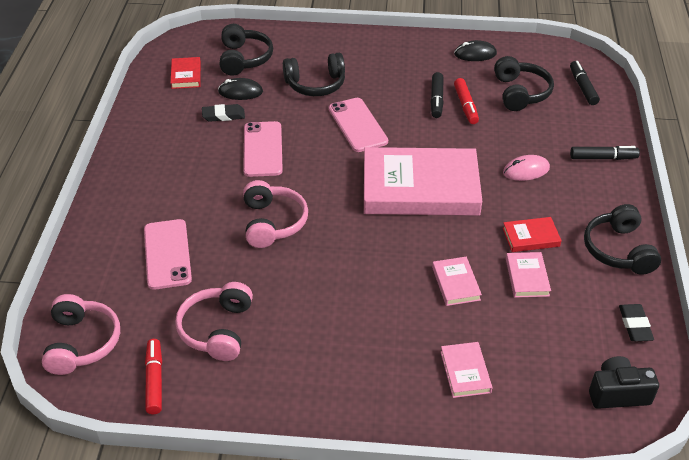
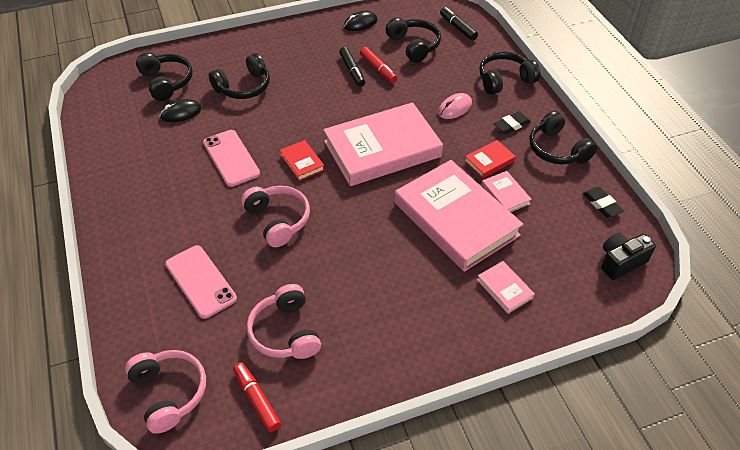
camera: 25 degrees left, 5 degrees up
(186, 75) = (121, 112): red book -> red book (302, 162)
(223, 115) = (178, 139): black eraser -> black eraser (511, 125)
(358, 125) = (300, 111): pink phone -> none
(455, 283) = (455, 219): pink book -> pink book, size x2.40
(603, 158) = (504, 80): black marker -> black headphones

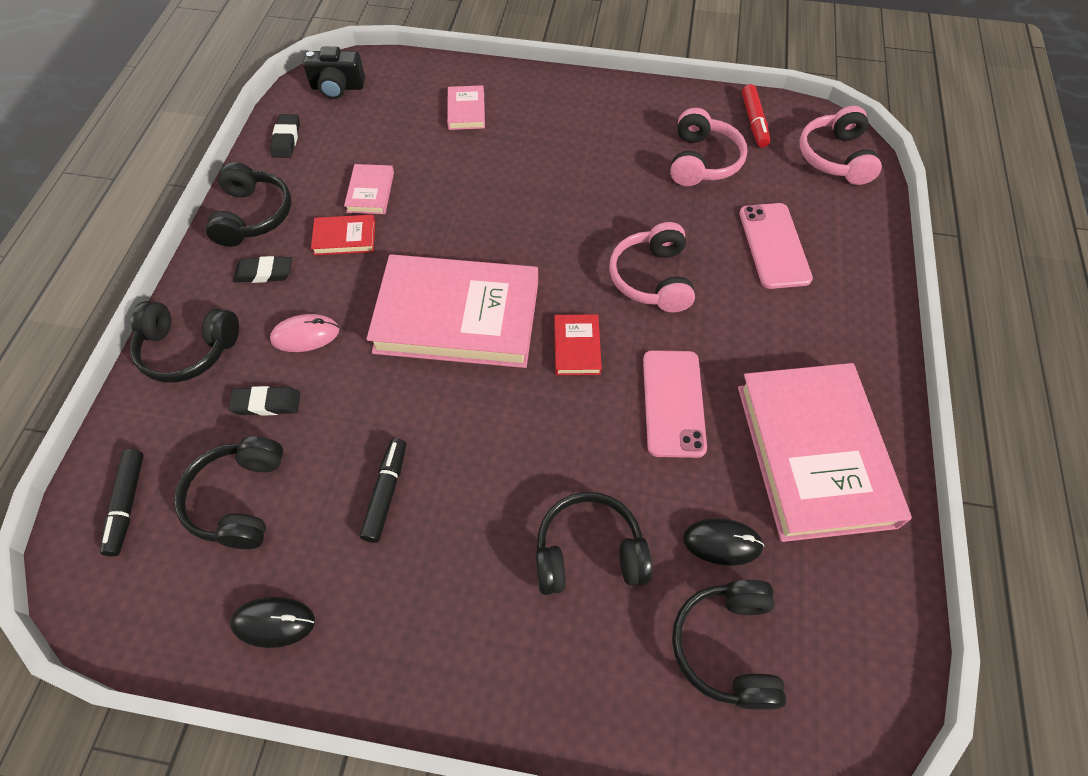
camera: 150 degrees left, 10 degrees up
(378, 69) = (342, 474): red marker -> none
(441, 77) = (266, 403): none -> black eraser
(455, 219) = (450, 190): pink book -> pink book (814, 454)

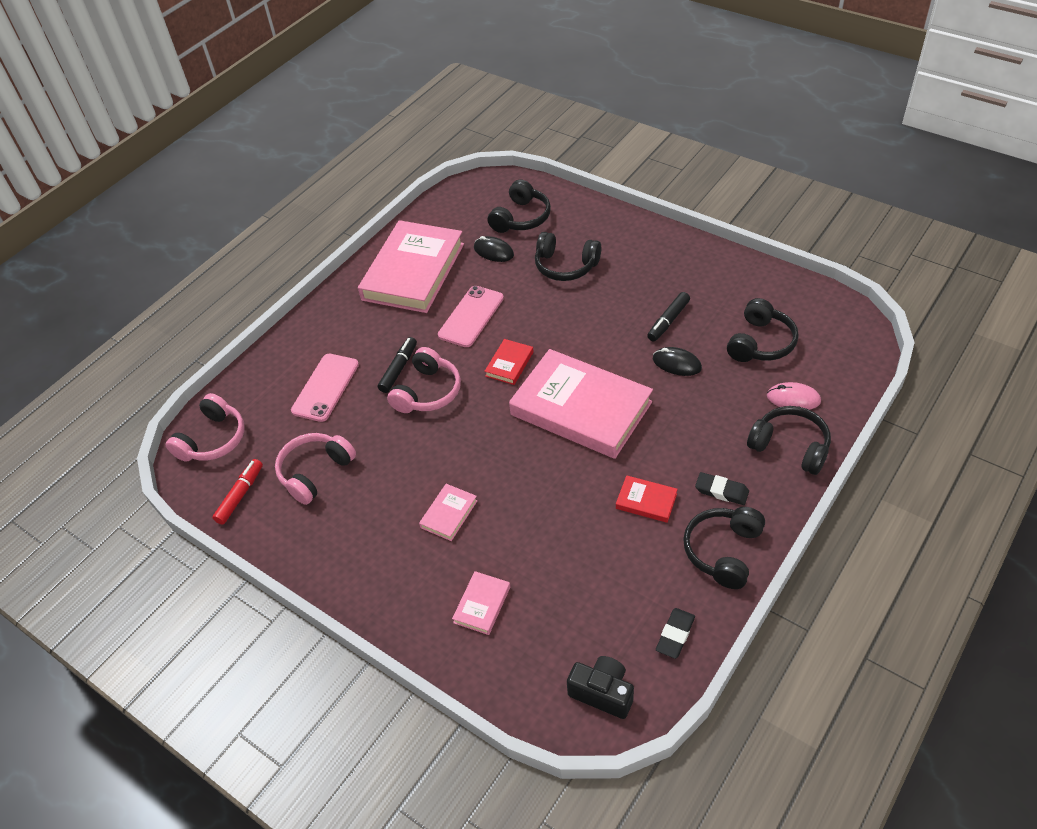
camera: 150 degrees left, 10 degrees down
(127, 504) = (834, 359): black marker -> black marker (398, 369)
(266, 403) = (735, 392): black eraser -> none
(274, 622) = (747, 283): black mouse -> black mouse (676, 363)
(305, 335) = (697, 430): pink mouse -> pink mouse (793, 399)
(370, 192) = (609, 540): pink book -> pink book (449, 514)

